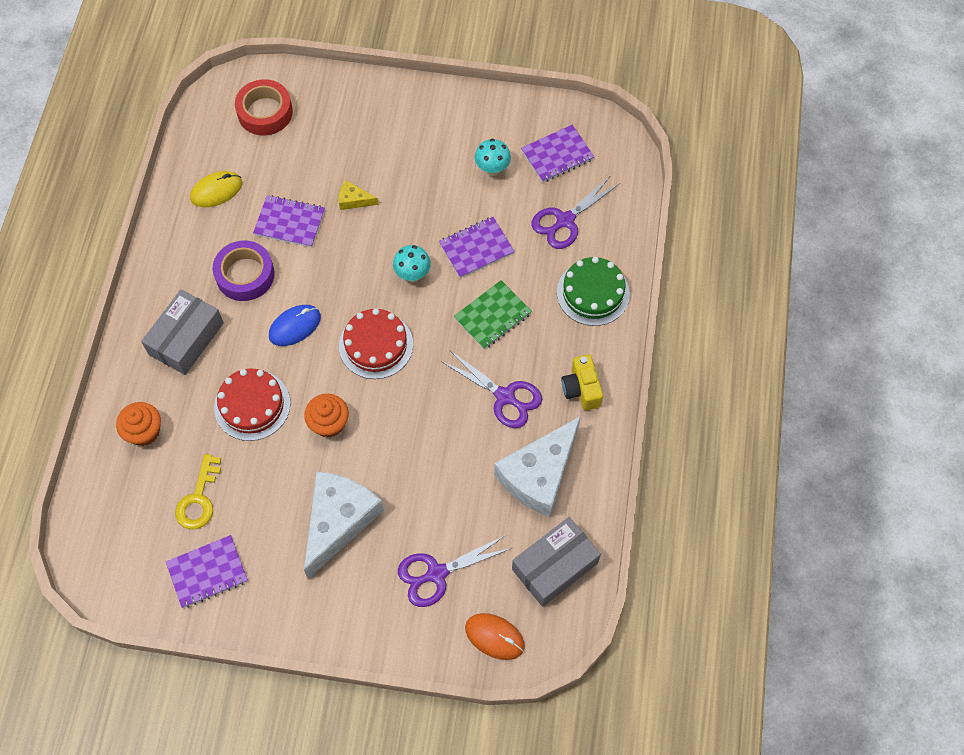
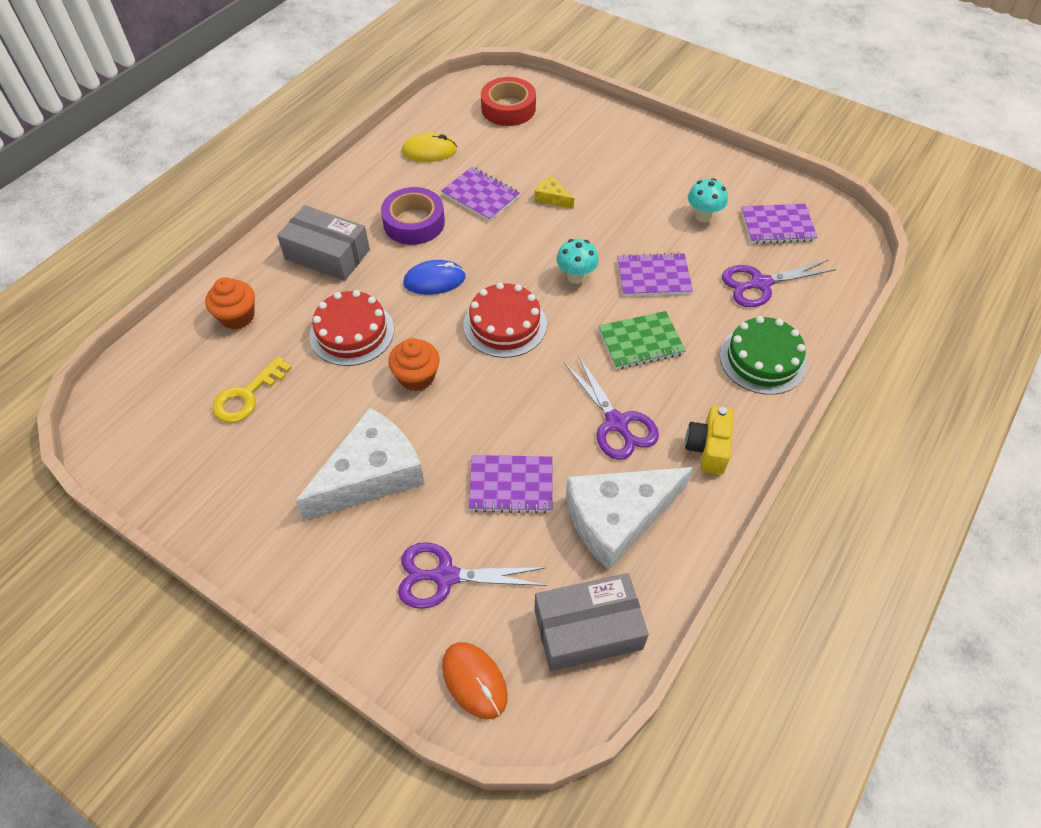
camera: 25 degrees right, 10 degrees down
(186, 338) = (327, 254): grey box -> grey box turned 60 degrees clockwise
(207, 573) = (209, 469): purple notebook -> purple notebook (511, 485)

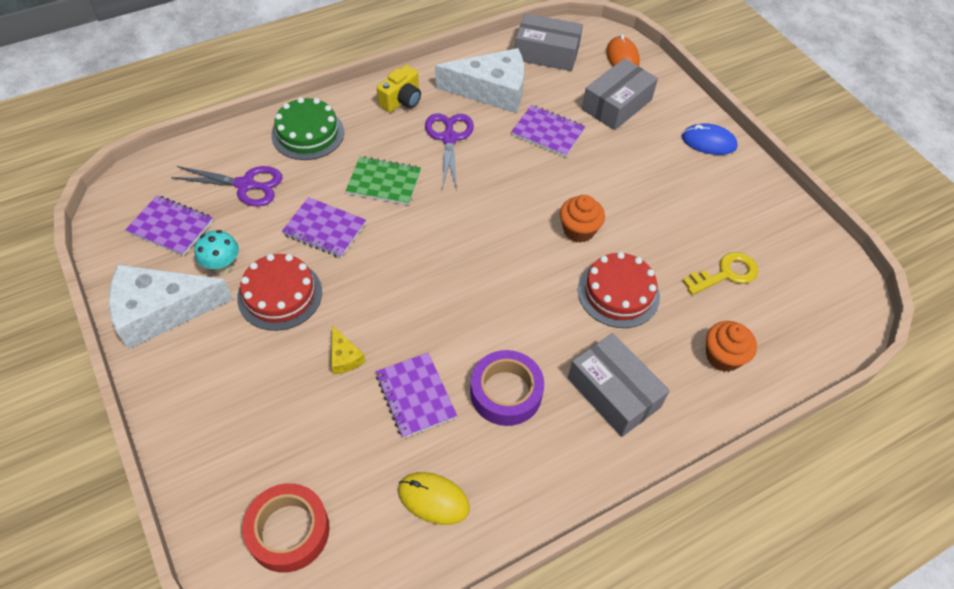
camera: 155 degrees left, 0 degrees up
(371, 475) = (642, 176): white cheese -> white cheese (161, 311)
(434, 280) = (519, 313): blue mouse -> blue mouse (708, 142)
(445, 576) = (617, 104): purple scissors -> grey box
(505, 324) = (481, 243): red cake -> red cake (280, 295)
(576, 277) = (390, 259): turquoise mushroom -> none

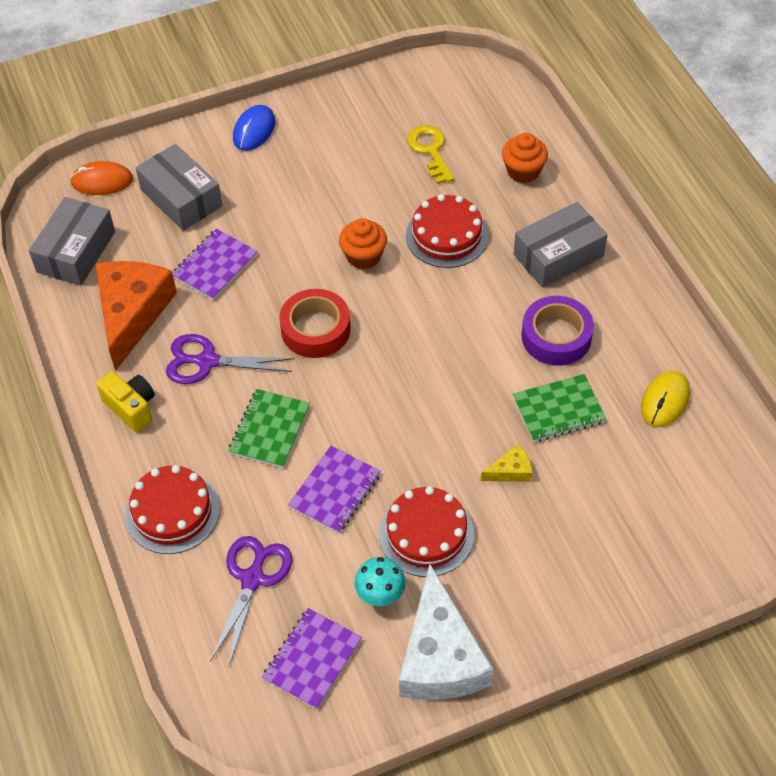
camera: 80 degrees left, 0 degrees up
(288, 531) = (699, 516): red tape -> red tape (315, 329)
(308, 133) = (172, 512): green cake -> red cake
(415, 396) = (558, 410): purple notebook -> green notebook
(491, 90) = (132, 313): white cheese -> orange cheese

